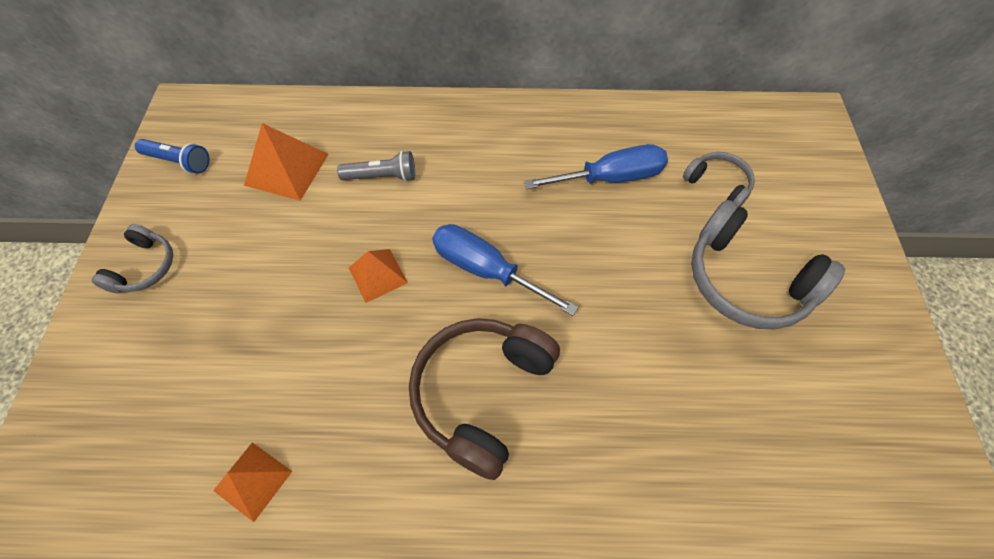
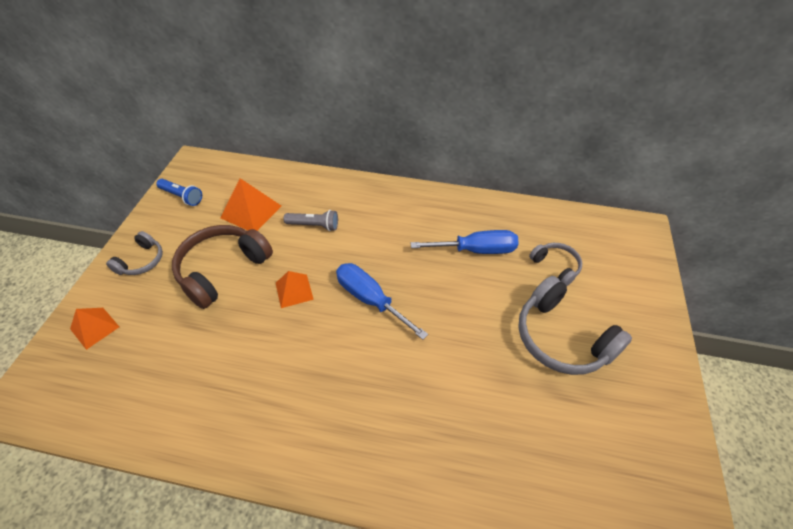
camera: 10 degrees right, 10 degrees down
(253, 481) = (174, 413): orange pyramid -> orange pyramid (94, 328)
(481, 393) = (345, 383): brown headphones -> brown headphones (222, 270)

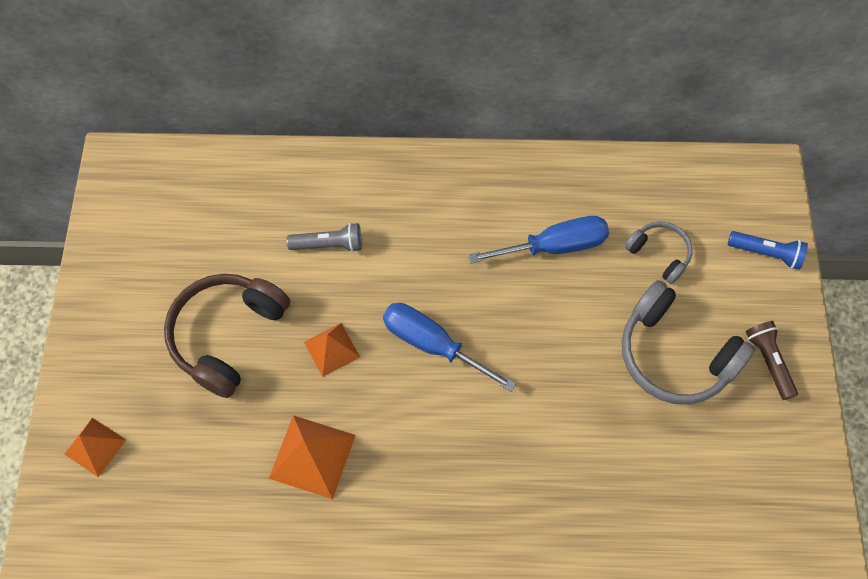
camera: 10 degrees left, 15 degrees up
(141, 261) = (113, 341): grey headphones -> none
(182, 197) = (125, 228): blue flashlight -> blue flashlight (766, 253)
(251, 211) = (234, 236): orange pyramid -> orange pyramid (312, 456)
(641, 356) = (768, 361): none -> brown flashlight

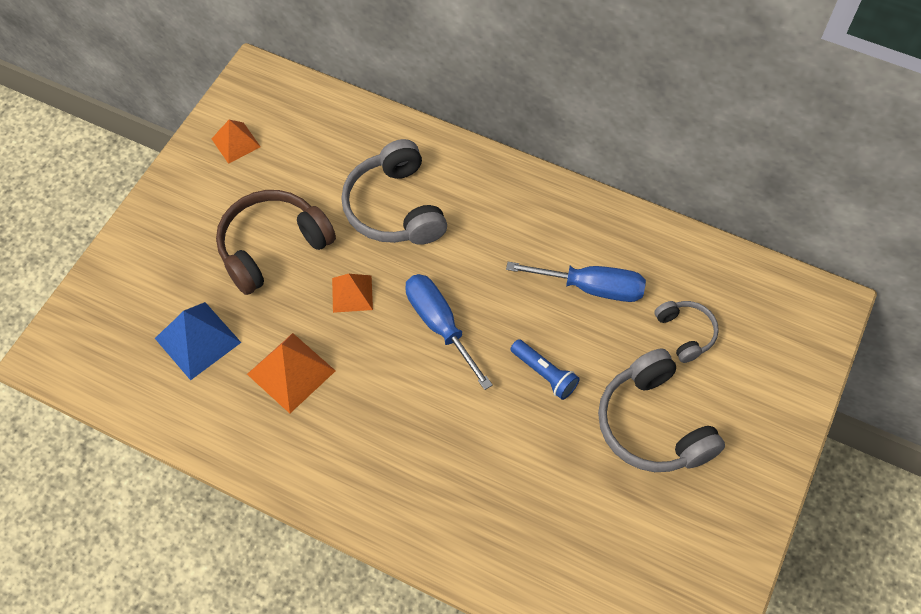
camera: 25 degrees right, 5 degrees down
(95, 447) = (124, 290): orange pyramid -> orange pyramid (236, 143)
(200, 466) = (197, 340): none -> blue pyramid
(329, 244) = (394, 208): grey flashlight -> grey headphones
(766, 253) = (789, 374): blue flashlight -> blue flashlight (544, 374)
(768, 361) = (739, 468): brown flashlight -> none

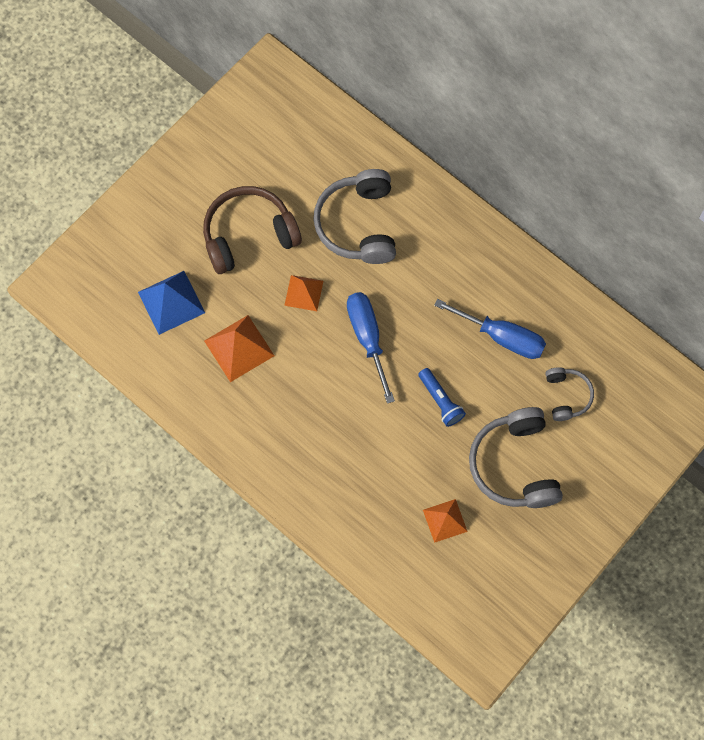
camera: 15 degrees right, 10 degrees up
(236, 143) = (239, 130): orange pyramid -> orange pyramid (445, 520)

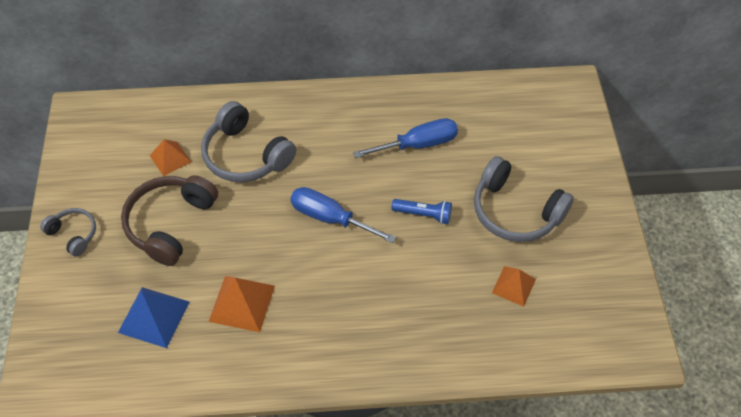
camera: 45 degrees left, 15 degrees down
(303, 293) = (252, 227): orange pyramid -> orange pyramid (170, 158)
(567, 396) = (497, 144): grey headphones -> grey headphones (74, 234)

